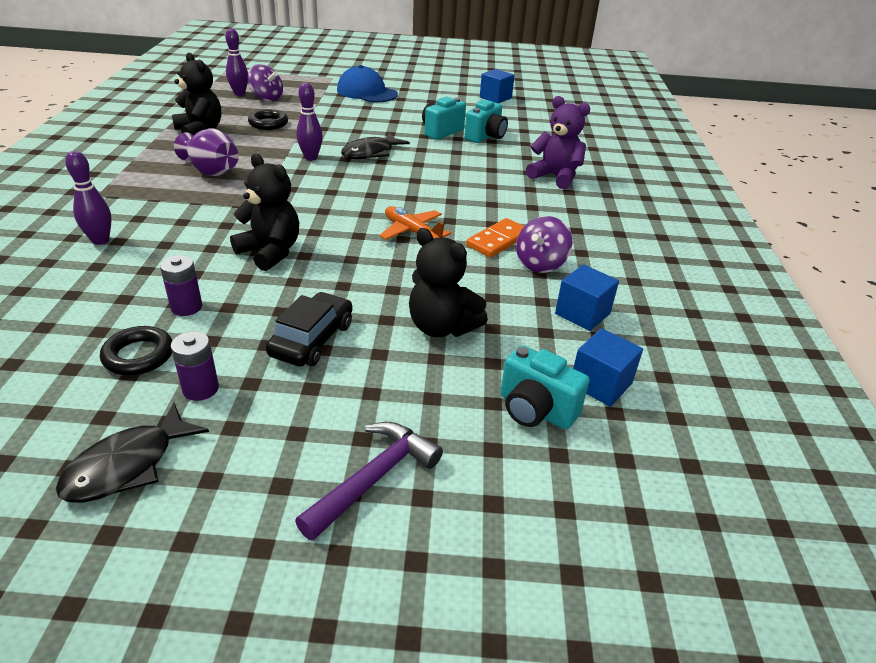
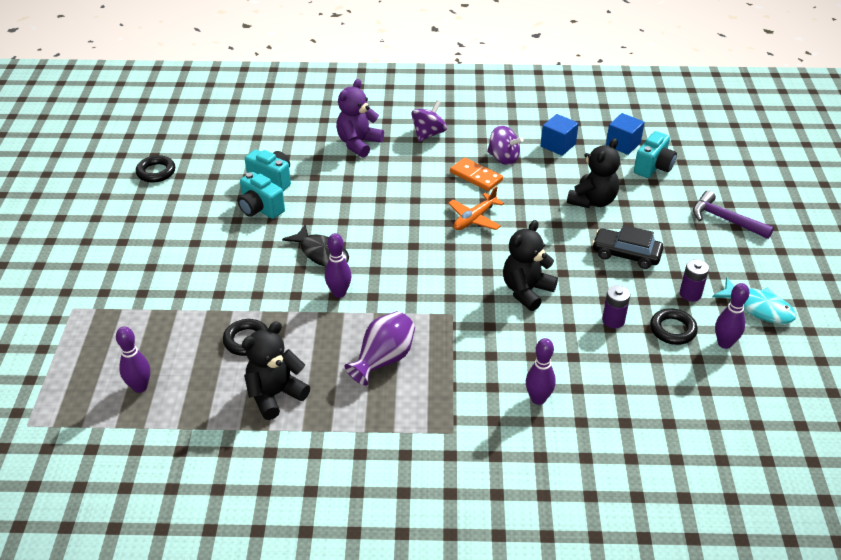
camera: 90 degrees left, 5 degrees up
(78, 403) = (724, 343): none -> purple bowling pin
(128, 465) = (758, 308): black fish -> turquoise fish
(267, 98) = (159, 357): purple spinning top -> purple spinning top (428, 134)
(367, 92) = (135, 271): blue cap -> none
(495, 98) = (156, 172): blue cube -> black ring

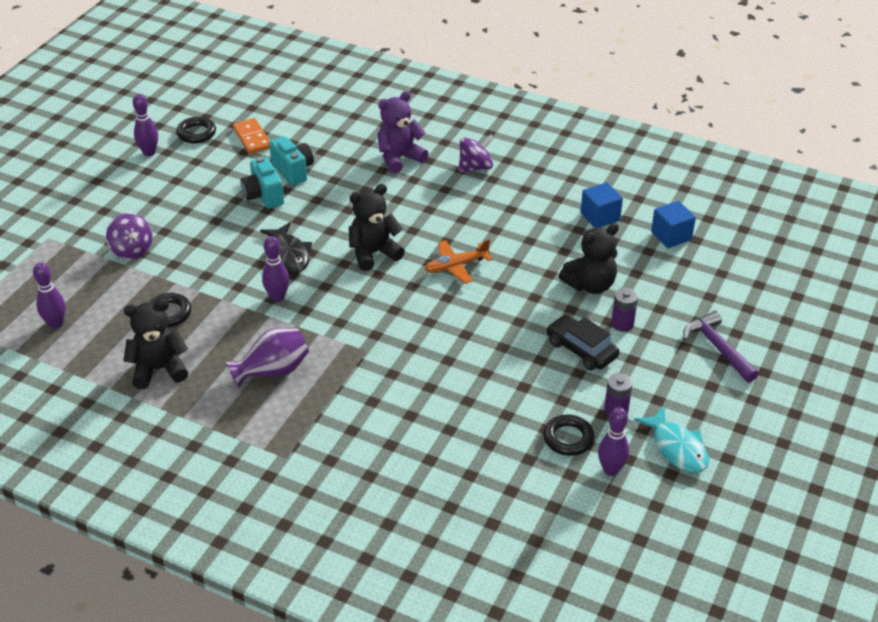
camera: 25 degrees right, 0 degrees up
(476, 176) = (490, 224): orange domino -> orange domino (252, 138)
(503, 158) = (532, 214): purple spinning top -> purple spinning top (132, 250)
(526, 291) = (452, 352): black teddy bear -> black teddy bear (374, 253)
(538, 399) = (385, 456): purple bowling pin -> purple bowling pin (149, 152)
(613, 320) = (515, 409): purple battery -> purple battery (622, 324)
(653, 167) = (684, 269): turquoise camera -> none

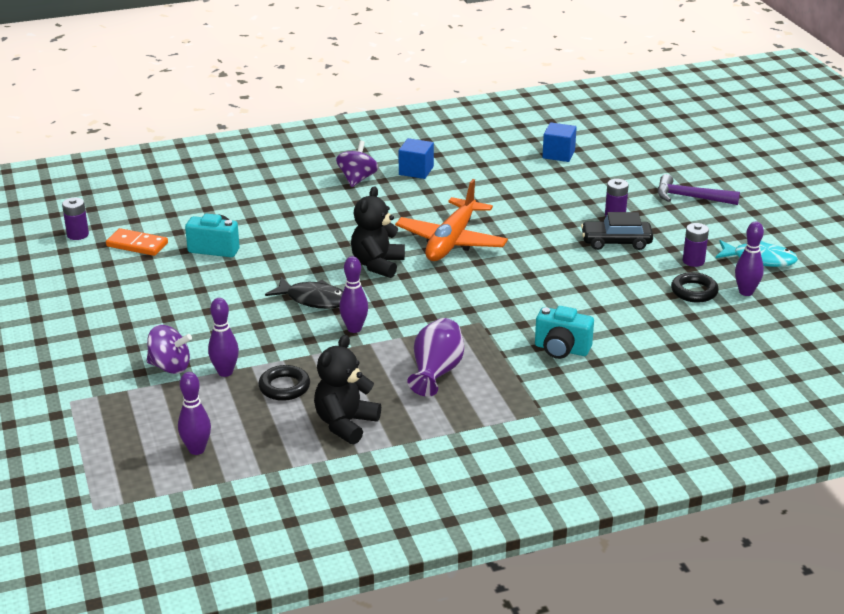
camera: 45 degrees left, 10 degrees down
(149, 152) = (56, 298): purple bowling pin -> purple bowling pin (225, 372)
(196, 133) = (77, 265): black ring -> none
(231, 108) = (78, 235): none -> purple battery
(263, 196) = (220, 275): turquoise camera -> turquoise camera (561, 349)
(399, 158) = (288, 200): purple teddy bear -> none
(456, 266) = (451, 241): orange plane -> orange plane, size x1.72
(590, 285) = (558, 205): black teddy bear -> none
(600, 216) = (495, 166): blue cube -> blue cube (416, 171)

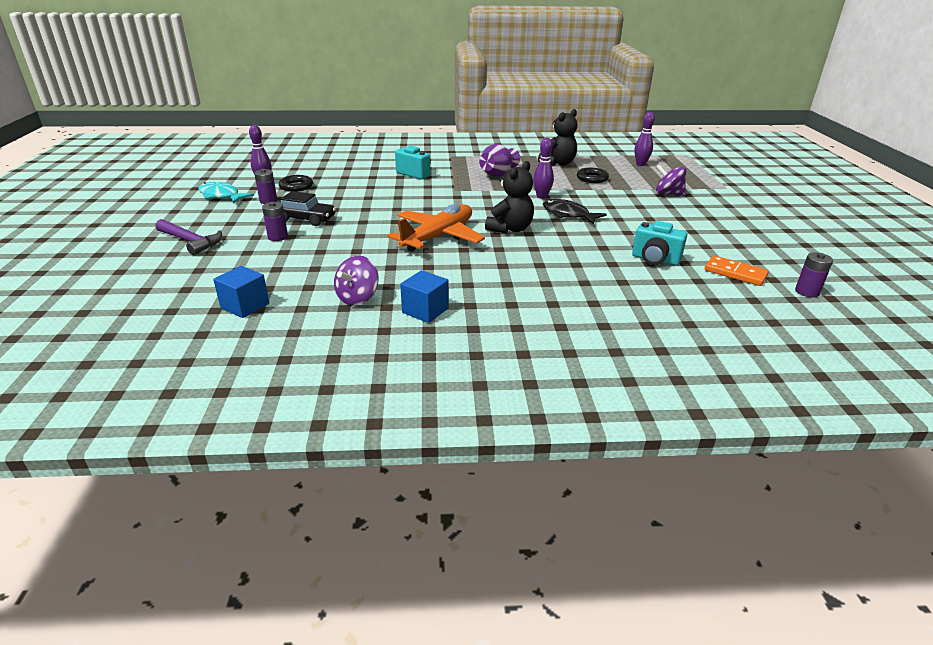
camera: 165 degrees left, 0 degrees up
(225, 372) = (630, 188): purple bowling pin -> none
(357, 179) = (498, 310): purple spinning top -> purple spinning top (358, 298)

